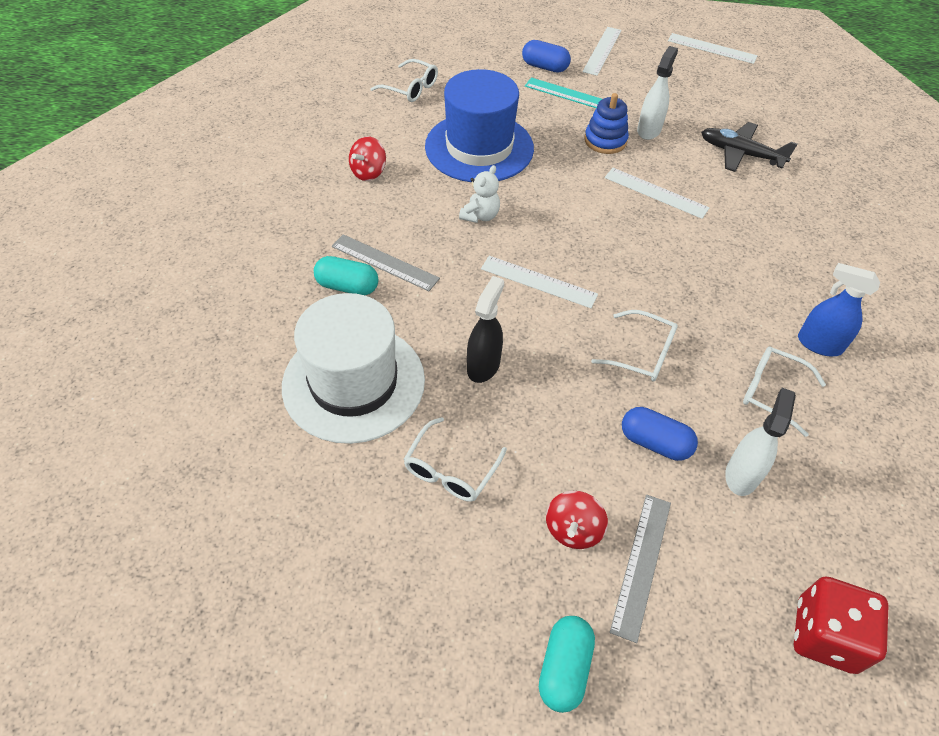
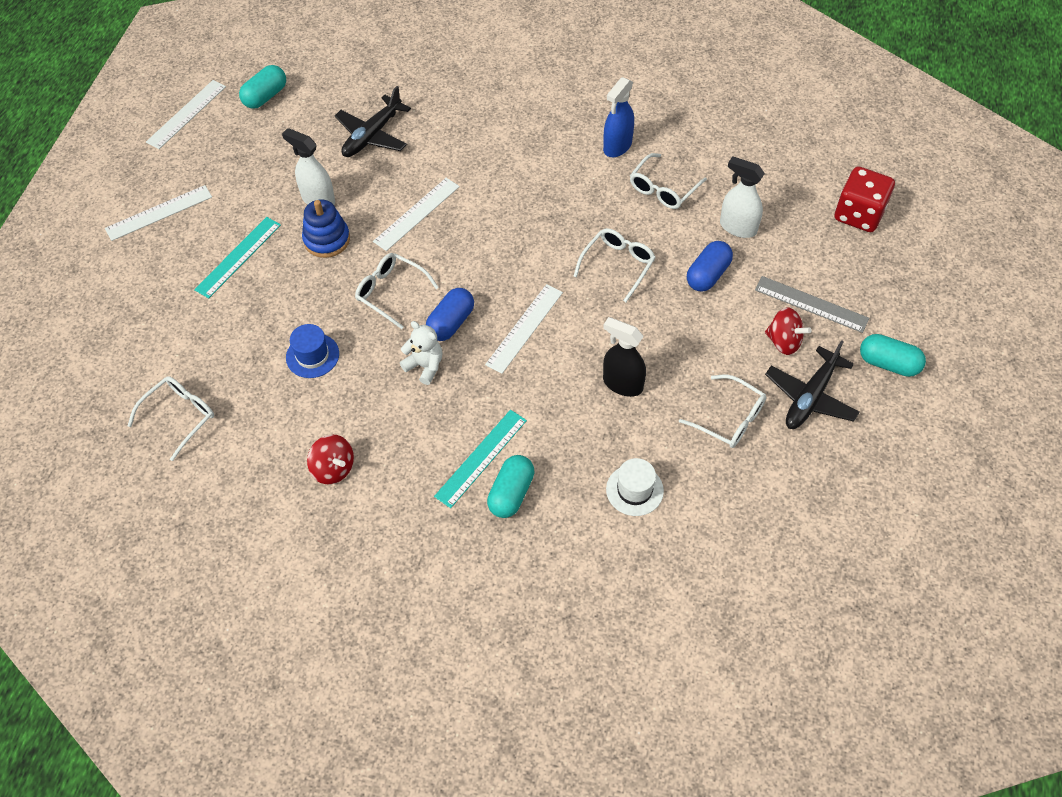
camera: 80 degrees left, 5 degrees up
(354, 382) = (634, 490): white hat -> white hat, size x0.43
(385, 262) = (481, 458): grey ruler -> turquoise ruler
(479, 147) = (312, 355): blue hat -> blue hat, size x0.43
(493, 561) = (810, 397): none -> black plane
(544, 67) = (175, 273): blue capsule -> blue capsule (451, 323)
(558, 186) = (391, 292): none -> white glasses
(602, 50) = (159, 213): white ruler -> white ruler turned 60 degrees counterclockwise
(754, 86) = (265, 96): none -> turquoise capsule

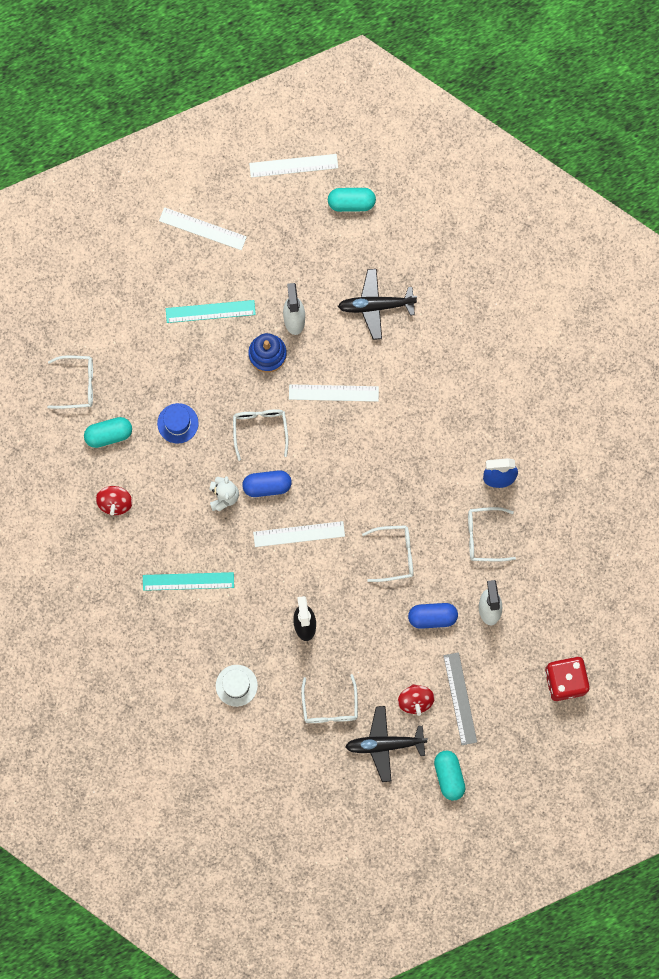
camera: 50 degrees right, 20 degrees up
(511, 493) = (179, 617): turquoise capsule -> turquoise capsule (109, 435)

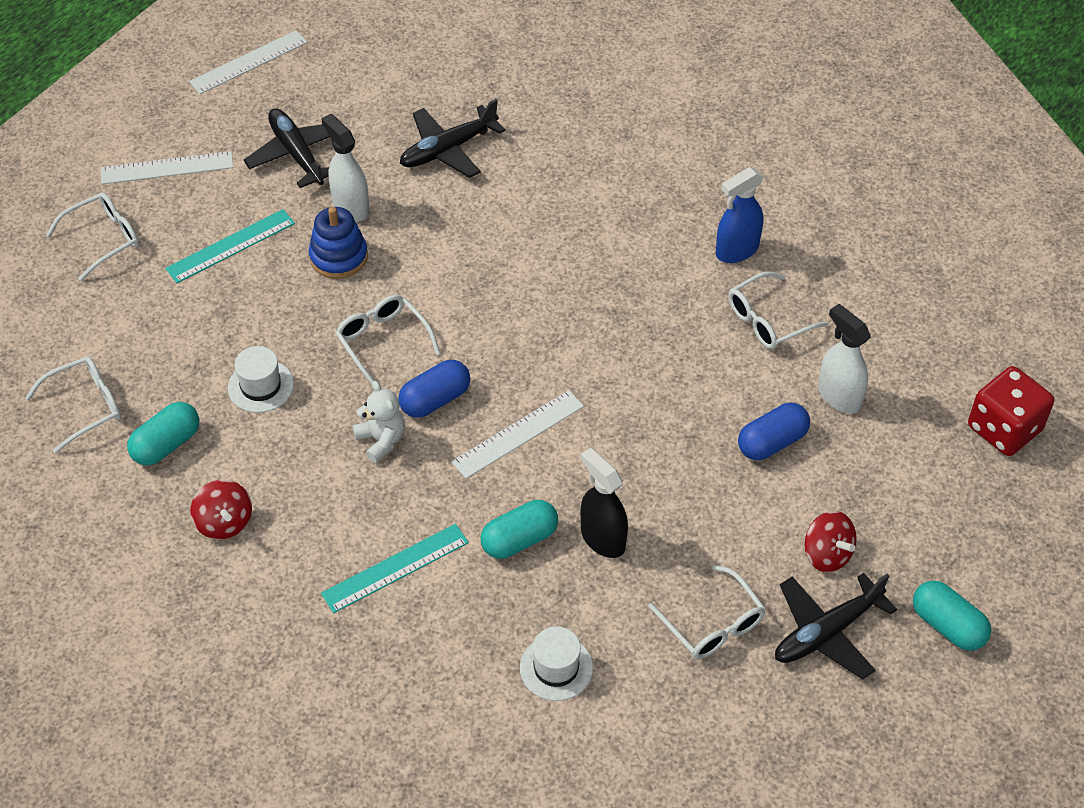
camera: 30 degrees left, 25 degrees down
(177, 423) = (260, 386): blue hat -> white hat
(284, 260) = (297, 154): none -> black plane
(333, 393) = (456, 259): white ruler -> none
(351, 203) = (347, 67): turquoise capsule -> turquoise capsule (519, 539)
(394, 554) = (666, 395): white glasses -> white glasses (103, 239)
(460, 698) = (885, 520): grey ruler -> none

